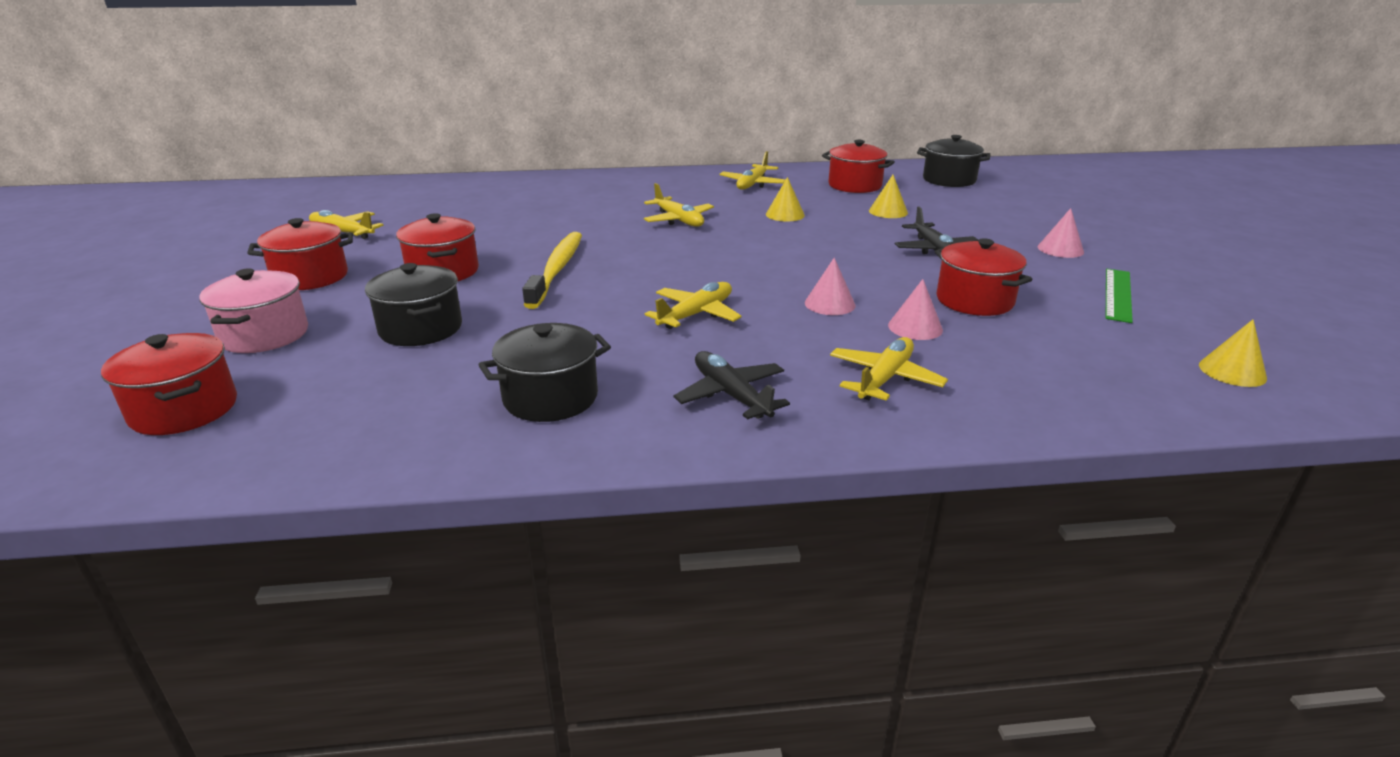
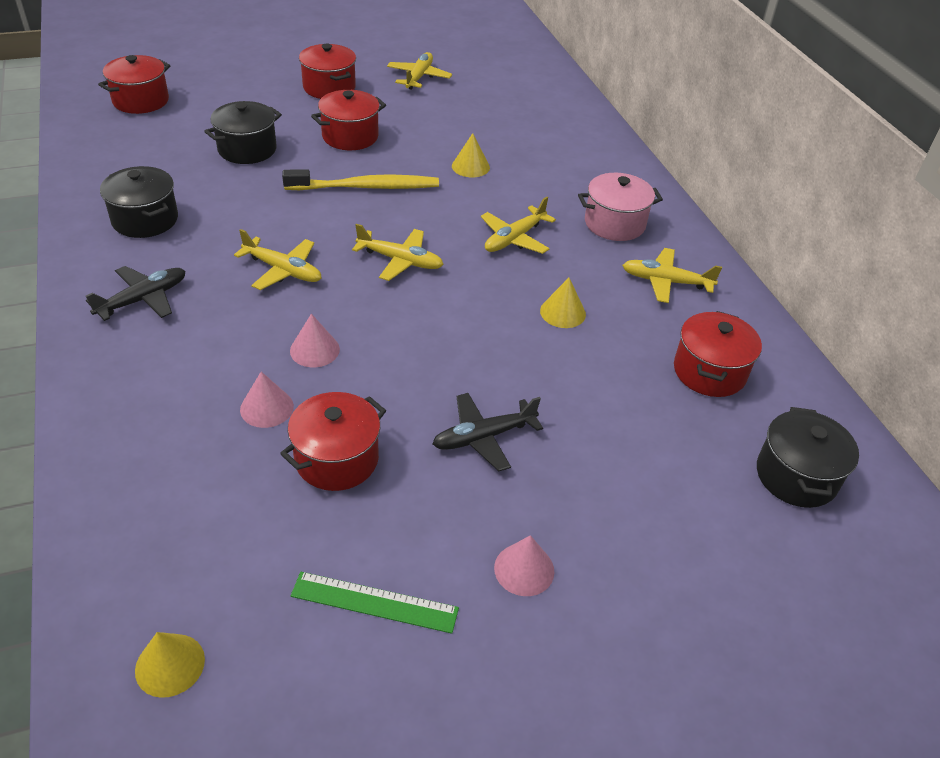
camera: 75 degrees right, 15 degrees up
(264, 335) = (234, 97): pink pot -> pink pot (614, 223)
(885, 378) = (165, 383): yellow plane -> yellow plane (400, 261)
(888, 211) = (612, 401): yellow cone -> yellow cone (470, 166)

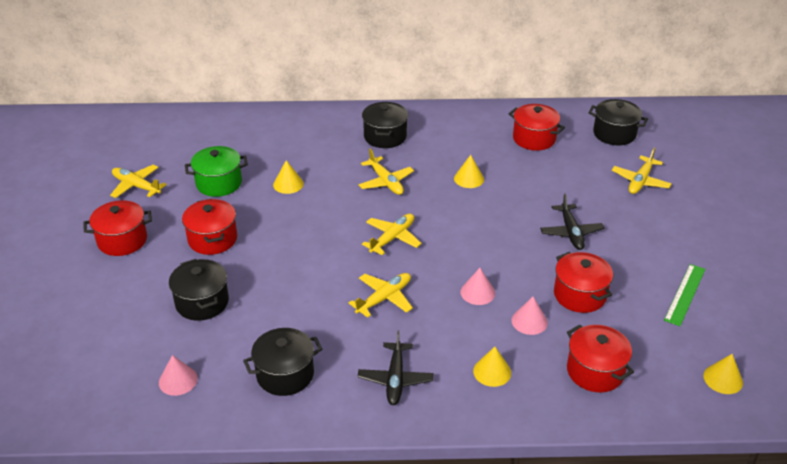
camera: 70 degrees left, 5 degrees down
(141, 101) = (70, 370): red pot -> red pot (595, 371)
(143, 299) = (395, 379): black plane -> black plane turned 150 degrees counterclockwise
(163, 380) = (492, 371): none -> yellow cone
(365, 187) = (292, 241): yellow toothbrush -> none
(448, 122) = (219, 183): none -> green pot
(524, 569) = (666, 237): pink cone -> pink cone (178, 380)
(614, 223) = (385, 136): pink pot -> black pot
(665, 282) = (451, 132): yellow plane -> yellow plane (640, 181)

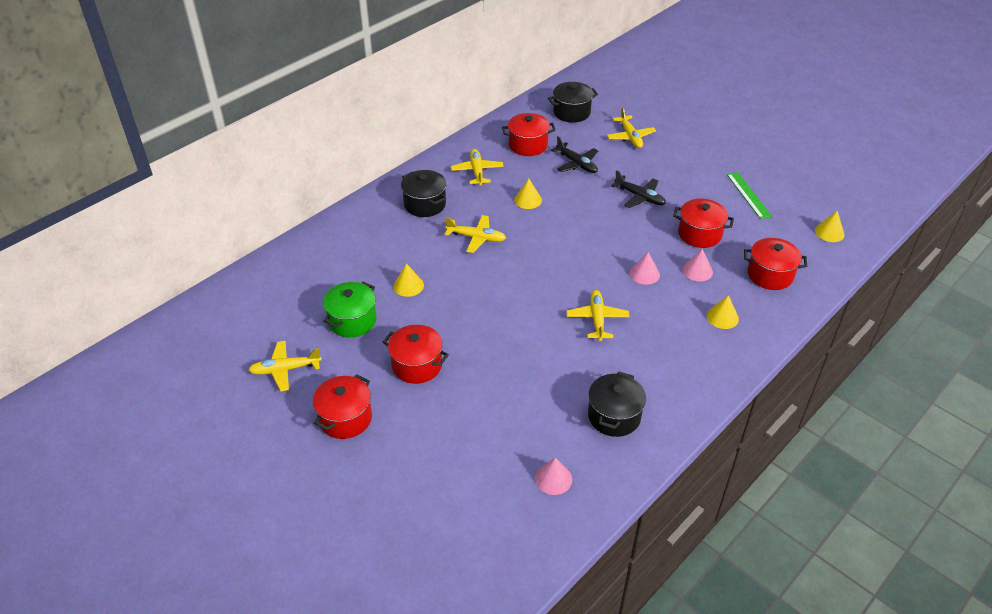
camera: 45 degrees left, 5 degrees up
(202, 302) = (483, 415): black pot -> none
(392, 238) = (541, 274): yellow plane -> yellow plane (477, 171)
(395, 379) = (680, 365): black plane -> black plane (576, 164)

